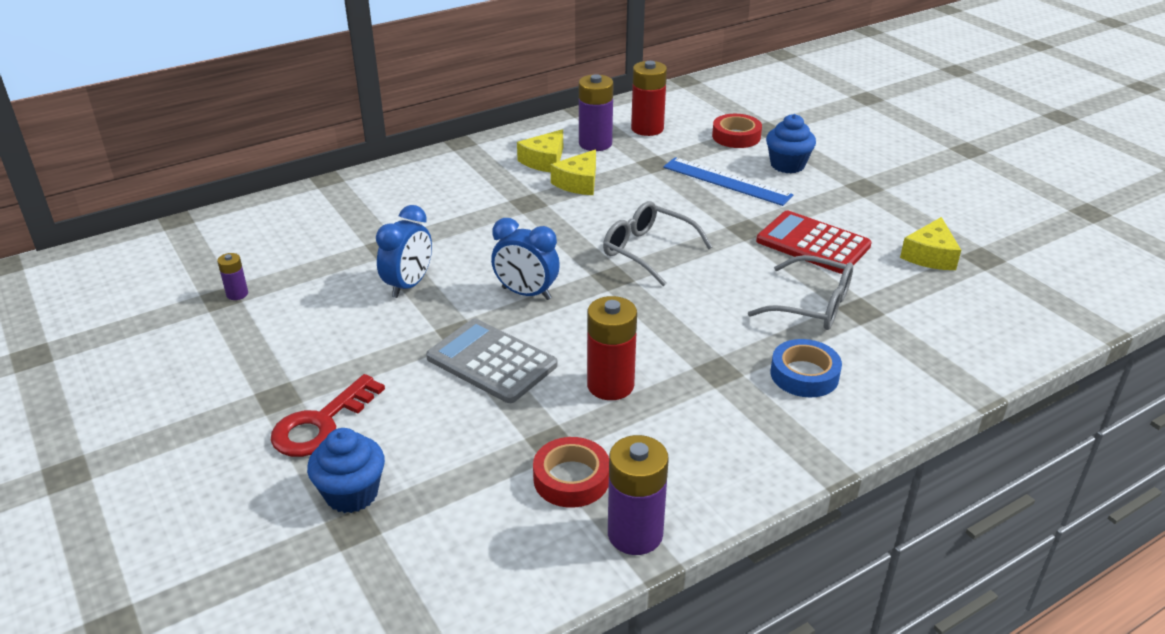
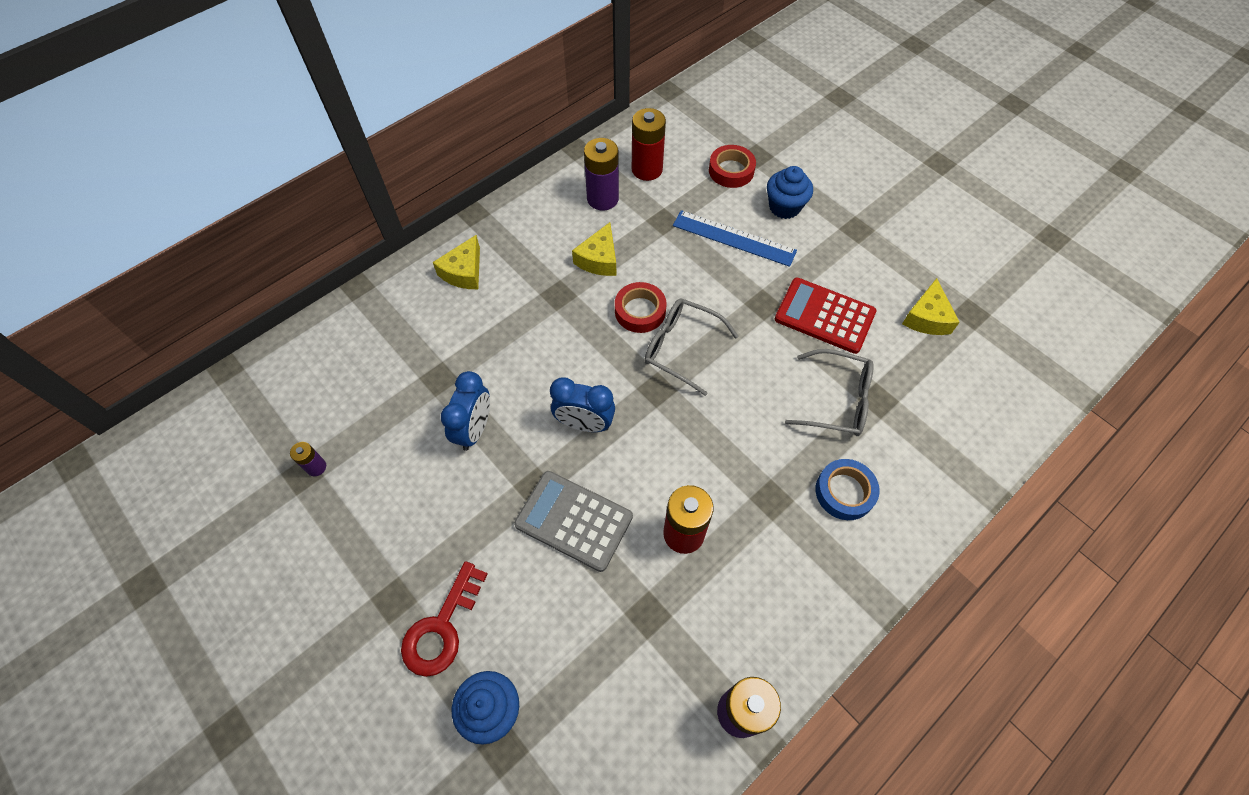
camera: 10 degrees left, 25 degrees up
(544, 161) = (560, 231): yellow cheese -> yellow cheese (464, 272)
(571, 479) = (674, 656): red tape -> red tape (640, 311)

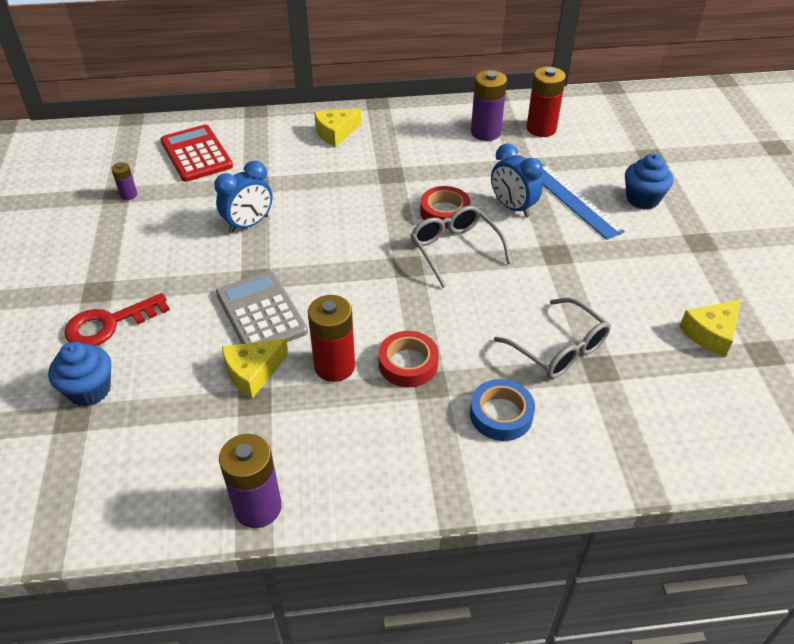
camera: 35 degrees right, 15 degrees down
(584, 424) = (330, 259): blue clock -> blue clock (512, 207)
(599, 259) = (444, 167): yellow cheese -> yellow cheese (253, 372)
(731, 171) = (616, 157): red tape -> red tape (408, 364)
(824, 316) = (606, 286): red calculator -> red calculator (196, 154)

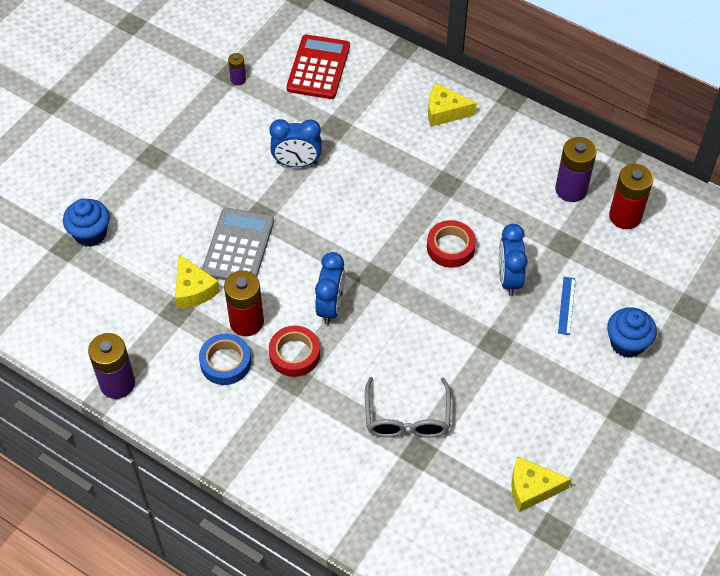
camera: 40 degrees right, 10 degrees up
(109, 324) = (139, 189): red key -> none
(253, 372) = (193, 290): yellow cheese -> yellow cheese turned 120 degrees counterclockwise
(397, 308) = (330, 307): none -> blue clock
(454, 249) = (422, 286): grey glasses -> none
(501, 414) = (315, 434): blue tape -> blue tape (225, 362)
(573, 200) = (566, 305): blue ruler -> blue ruler, size x0.53

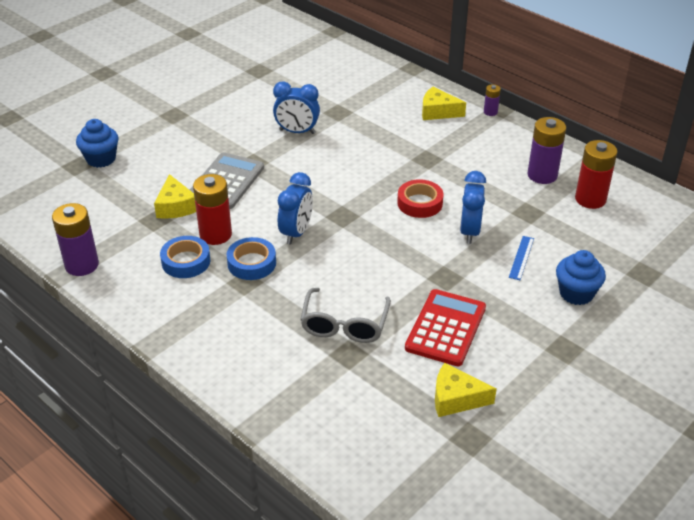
camera: 10 degrees right, 15 degrees down
(238, 79) = (264, 74): purple battery -> purple battery (490, 112)
(294, 354) = (251, 263): red tape -> blue tape
(318, 67) = (335, 74): red calculator -> red calculator (446, 328)

